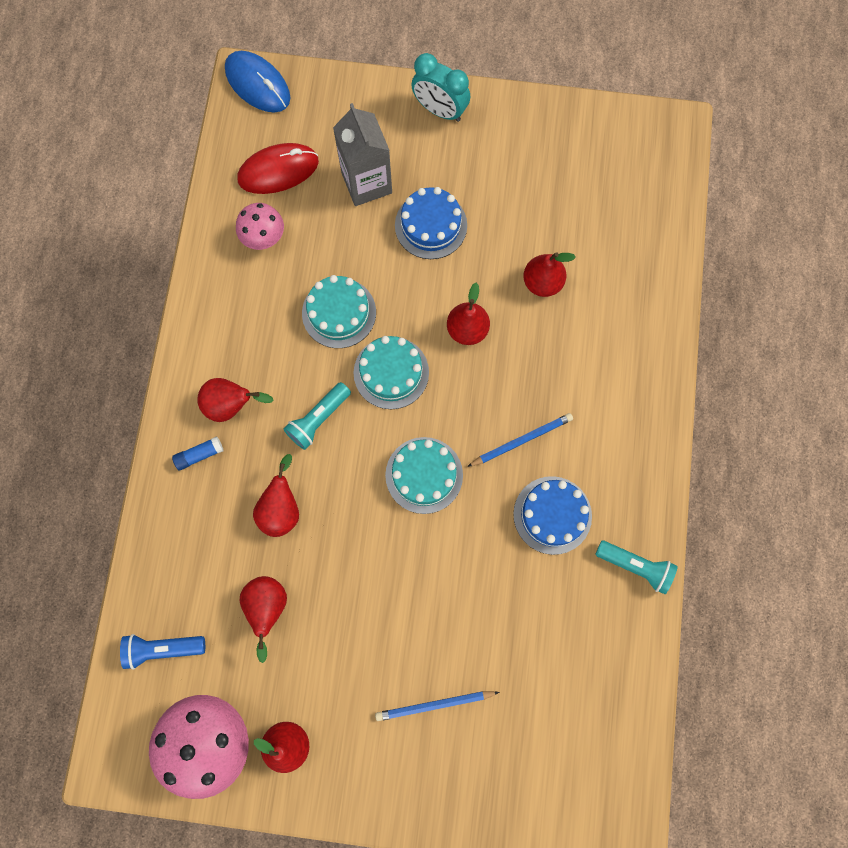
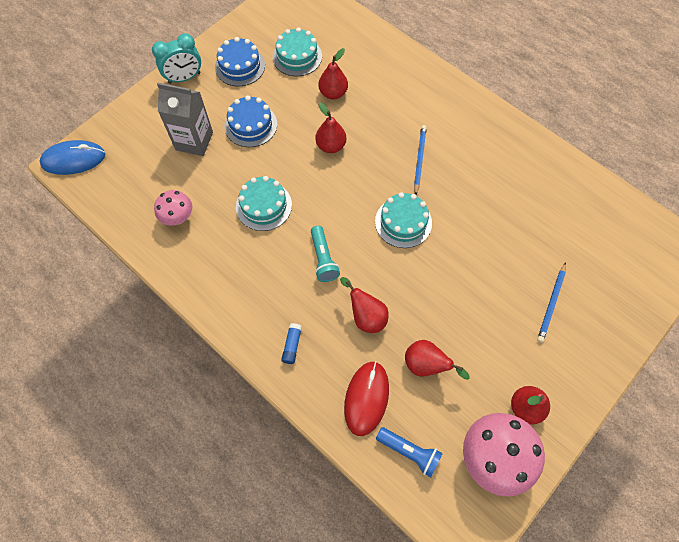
camera: 55 degrees left, 10 degrees down
(163, 649) = (409, 452): blue flashlight -> blue flashlight turned 90 degrees counterclockwise
(231, 405) = (274, 305): red pear -> none
(278, 170) = (141, 183): red mouse -> red mouse (366, 398)
(391, 372) = (325, 201): turquoise cake -> turquoise cake (297, 56)
(552, 515) = (475, 171): blue cake -> blue cake (240, 66)
(635, 566) = (533, 150): turquoise flashlight -> none

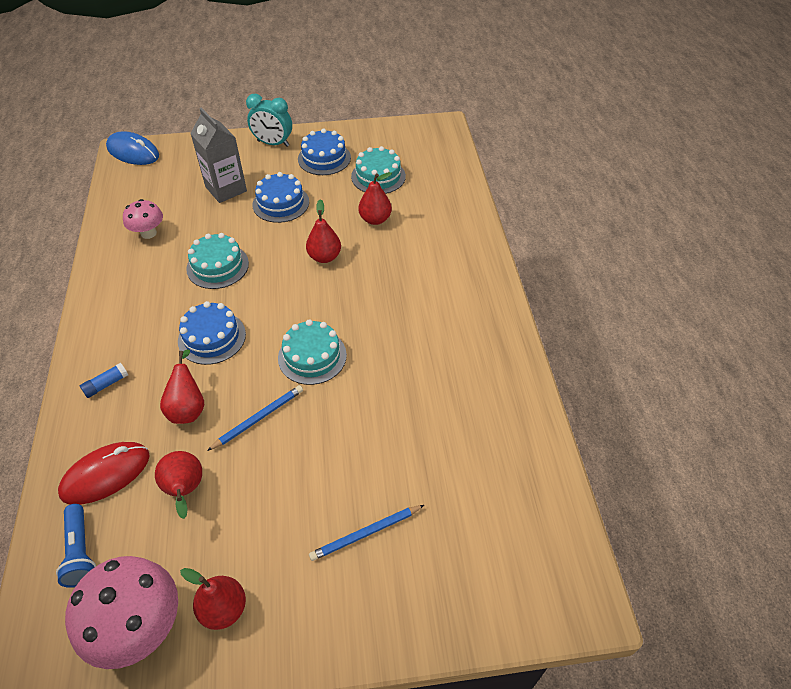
camera: 40 degrees right, 15 degrees down
(323, 259) = (212, 337): turquoise flashlight -> blue cake
(419, 159) = (388, 316): blue pencil -> blue pencil (258, 418)

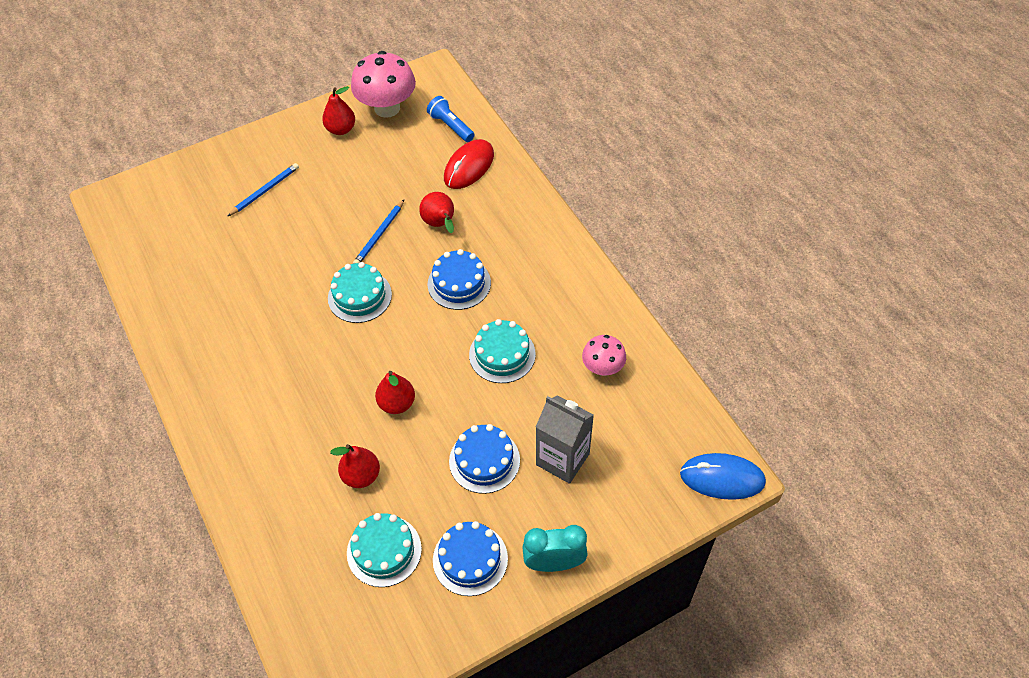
camera: 160 degrees right, 5 degrees up
(106, 384) = (519, 219): blue glue stick -> none
(185, 490) = (405, 175): red pear -> none

